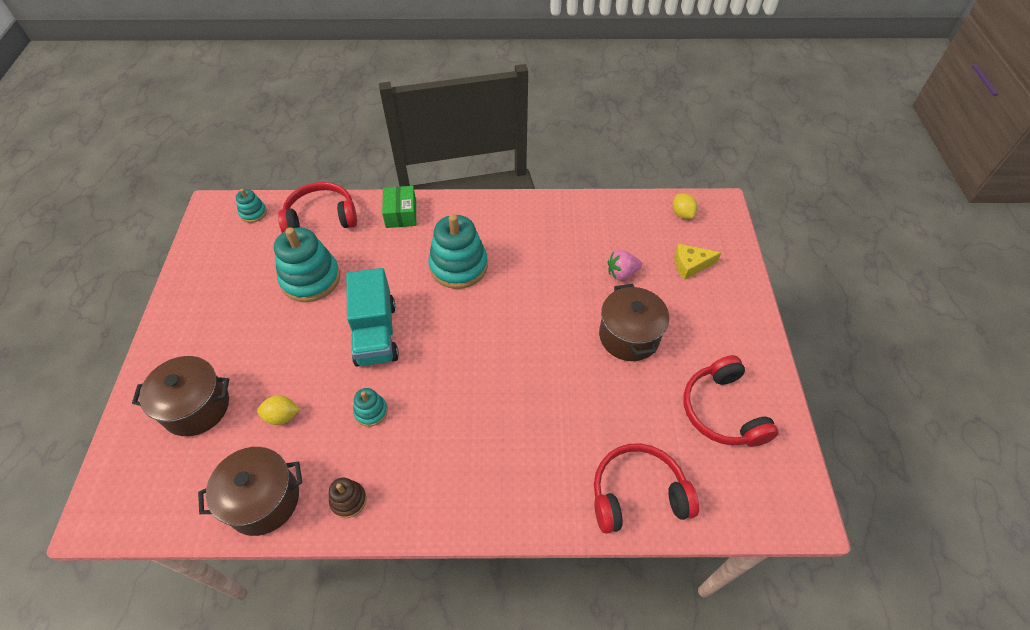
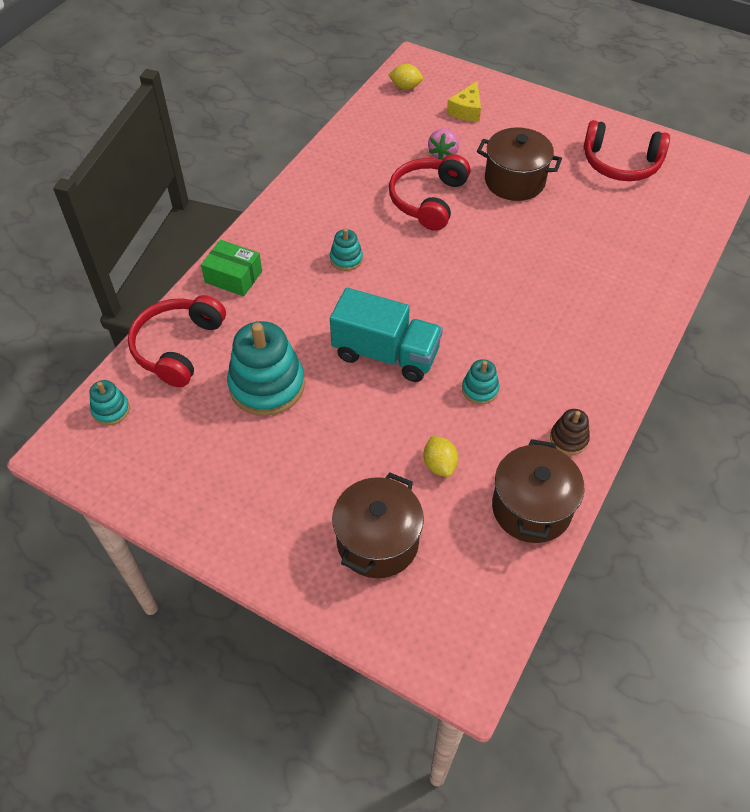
camera: 60 degrees left, 0 degrees up
(282, 416) = (439, 465): yellow lemon -> yellow lemon turned 45 degrees counterclockwise
(458, 266) = (346, 259): turquoise stacking toy -> turquoise stacking toy, size x0.48
(637, 494) = (665, 244): red headphones -> red headphones (428, 200)

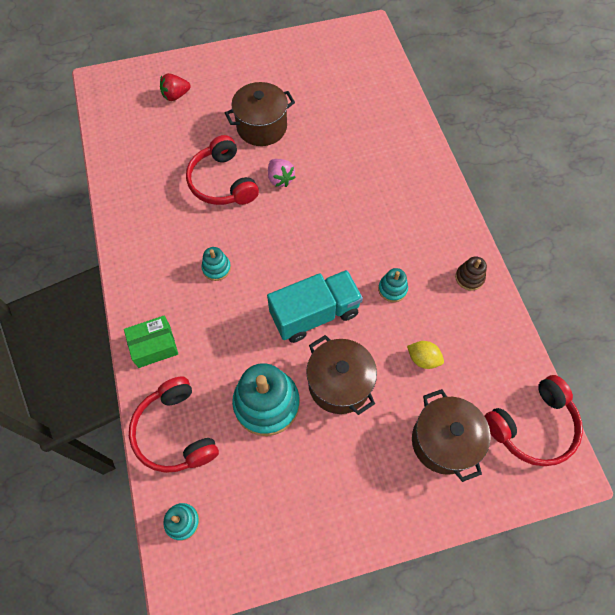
camera: 45 degrees left, 10 degrees up
(405, 87) = (114, 106): yellow lemon -> none
(443, 154) = (195, 140): pink strawberry -> pink strawberry (280, 179)
(466, 110) = (176, 95): yellow cheese -> red strawberry
(531, 508) = (496, 339): brown pot -> brown pot (339, 384)
(620, 163) = (311, 68): red headphones -> red headphones (532, 426)

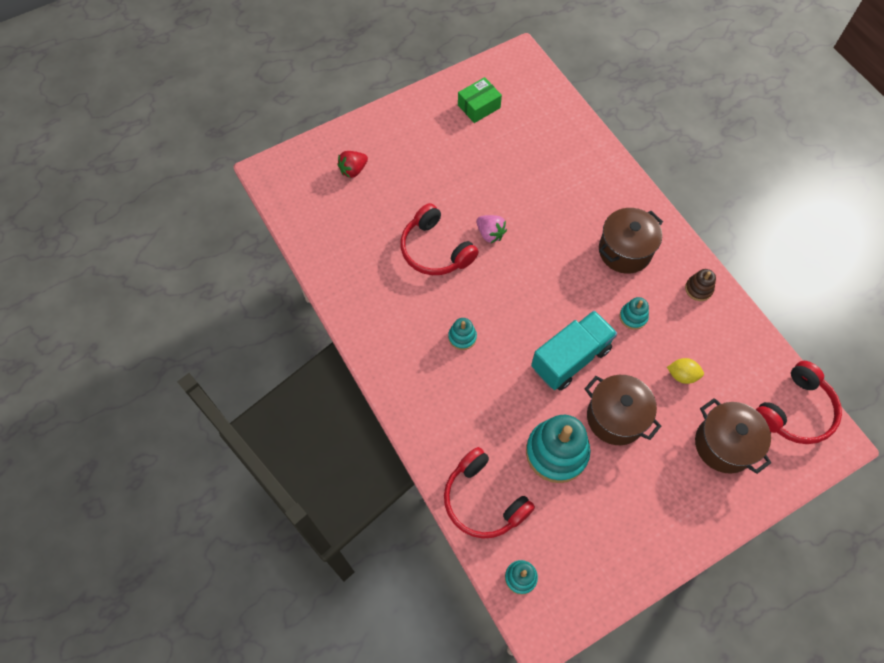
camera: 15 degrees left, 0 degrees up
(154, 346) = (432, 426): green box -> green box (479, 106)
(262, 127) = (452, 184): brown pot -> brown pot (625, 251)

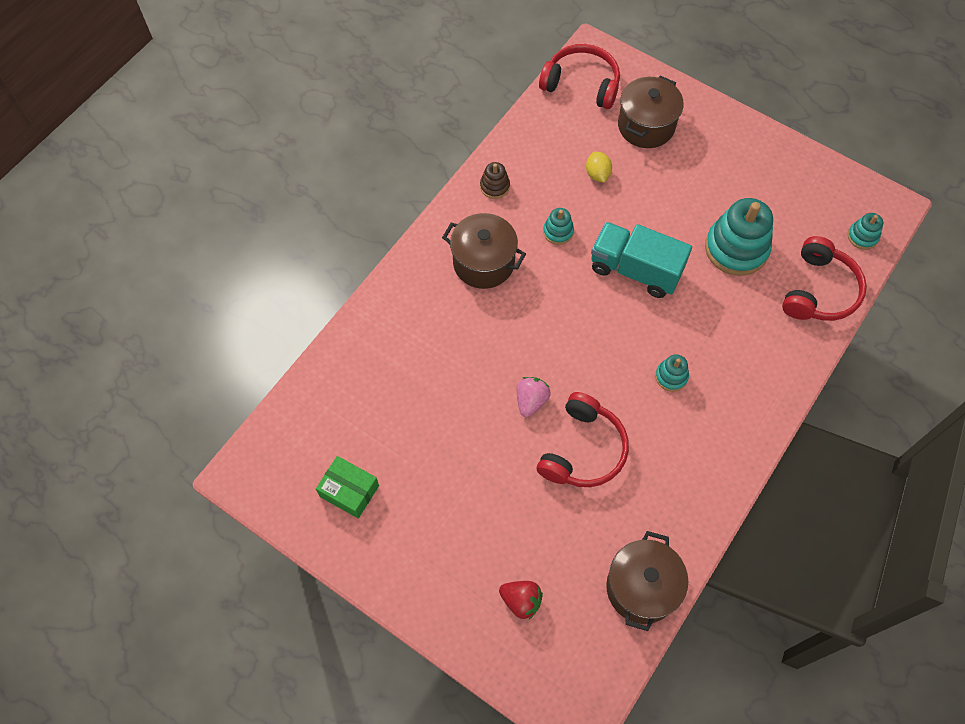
camera: 115 degrees left, 0 degrees up
(615, 417) = (672, 213): brown pot -> brown pot (641, 588)

